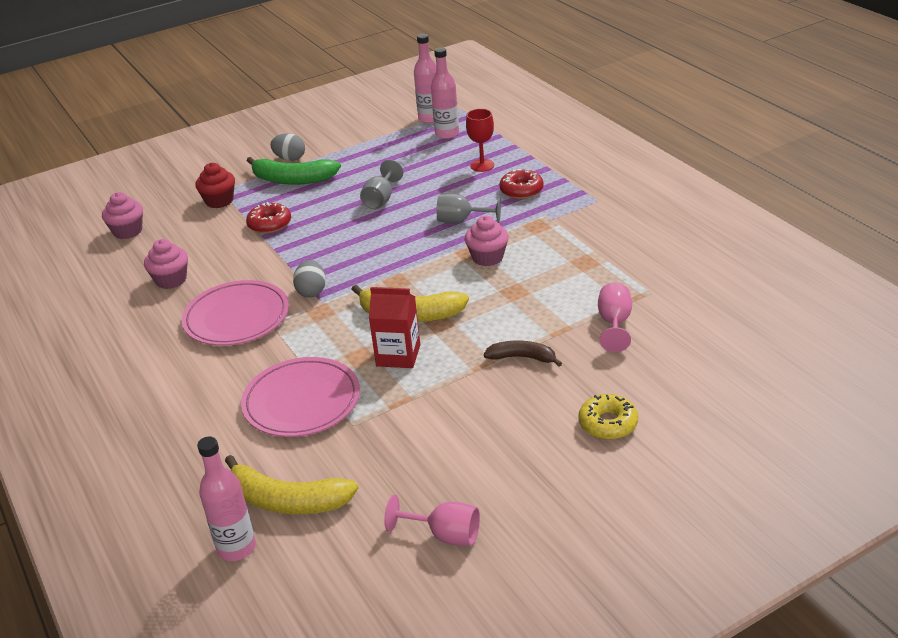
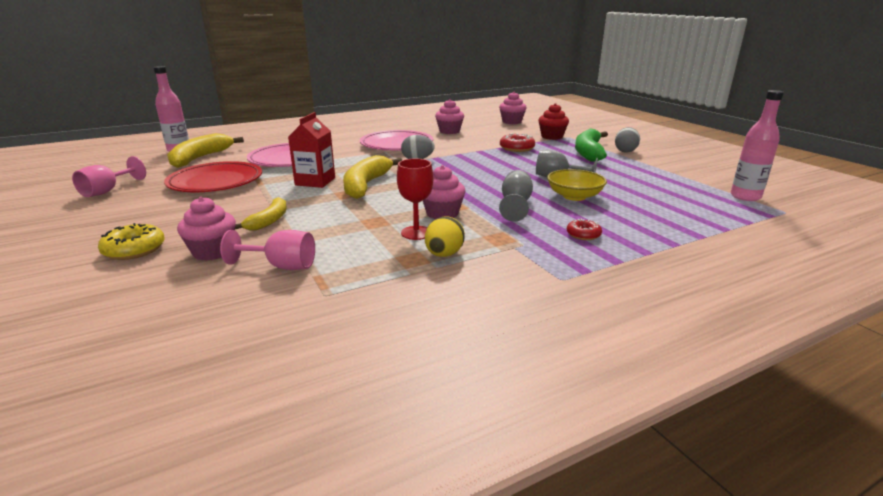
camera: 90 degrees right, 10 degrees down
(402, 441) = (216, 182): none -> red plate
(435, 192) = (574, 196): none -> yellow bowl
(447, 134) = (711, 203): pink bottle -> none
(482, 165) = (639, 217): red goblet -> red goblet (416, 233)
(521, 190) = (583, 234): red donut -> red donut, size x0.63
(522, 358) = (269, 221): brown banana -> yellow banana
(572, 249) = (444, 254): none -> yellow egg
(598, 371) = (213, 251): none -> pink cupcake

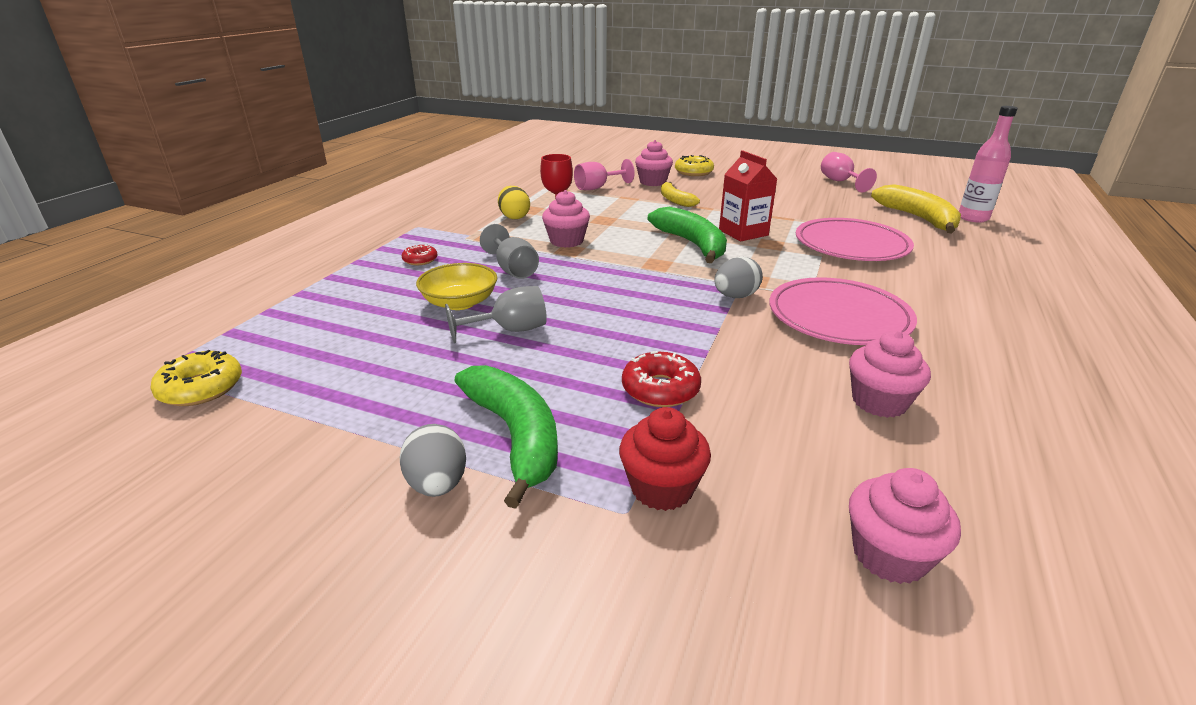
camera: 140 degrees right, 5 degrees up
(216, 182) = (810, 207): red plate -> none
(366, 185) = (692, 244): yellow banana -> green banana
(745, 197) = (201, 388): pink bottle -> yellow donut

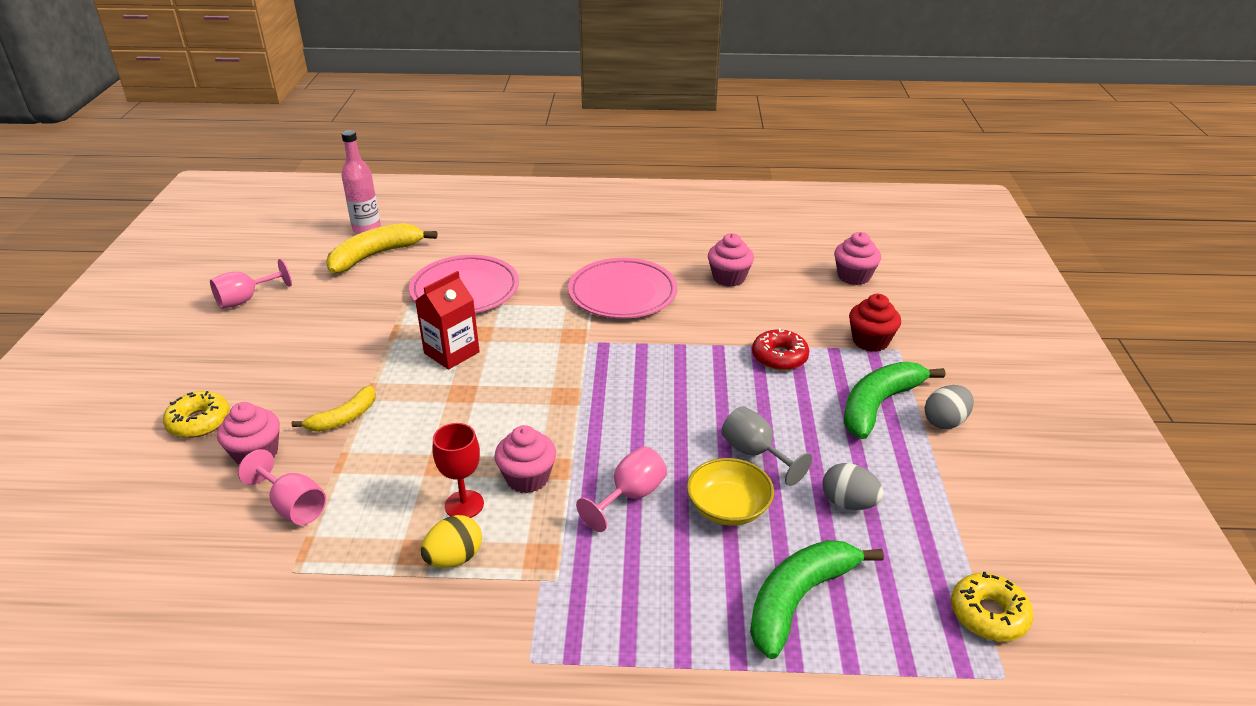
camera: 110 degrees left, 5 degrees up
(420, 260) = (646, 593): red donut -> none
(513, 269) = (630, 496): grey goblet -> pink goblet
(692, 244) = (499, 382): green banana -> green banana (799, 599)
(735, 296) = (613, 342): grey egg -> grey egg (848, 503)

